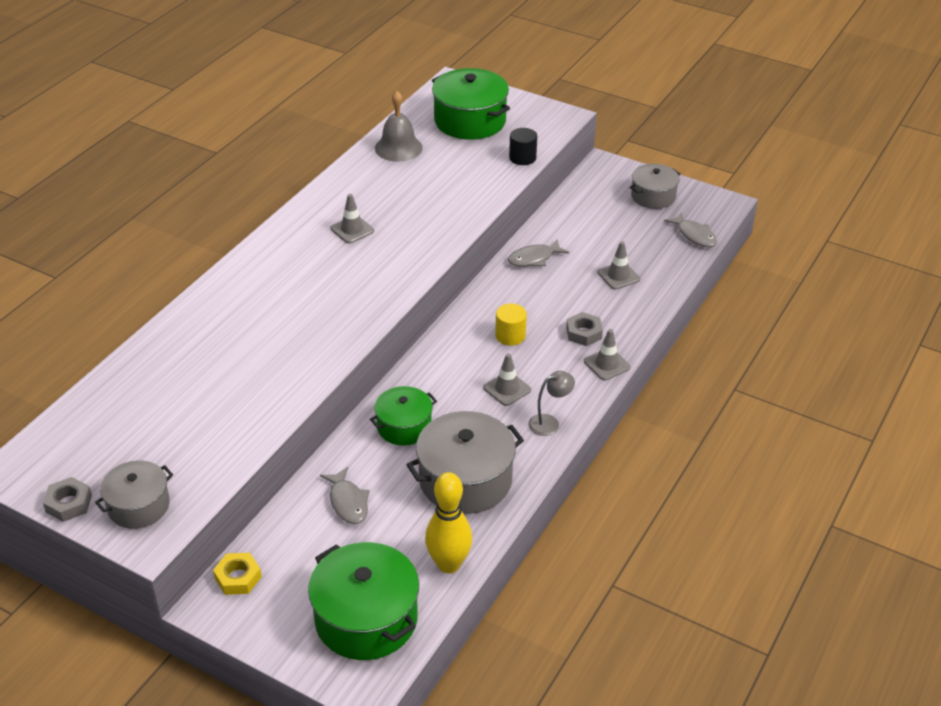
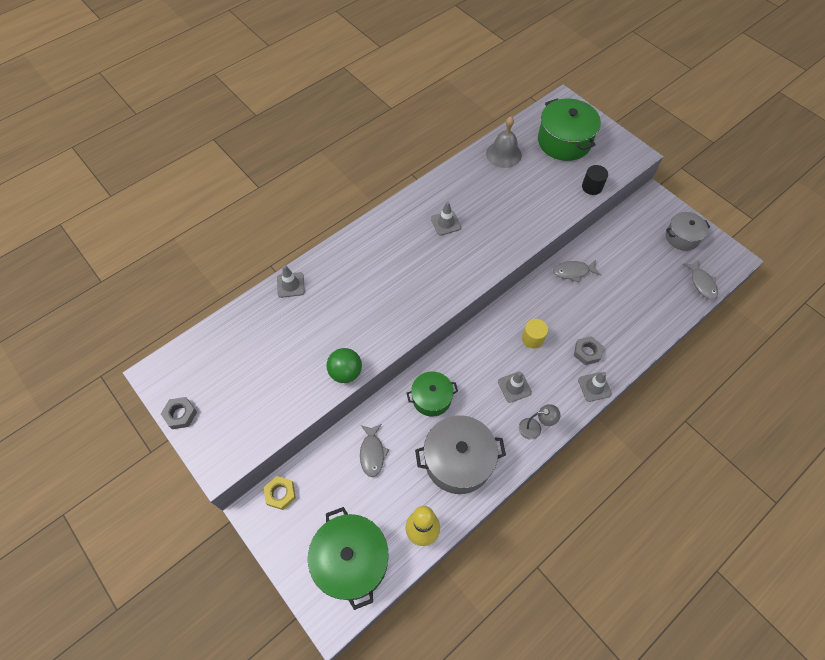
camera: 20 degrees right, 20 degrees up
(138, 506) = (223, 432): grey pot -> none
(283, 405) = (345, 372): none -> green ball
(618, 276) = (630, 306): grey traffic cone -> grey traffic cone (290, 285)

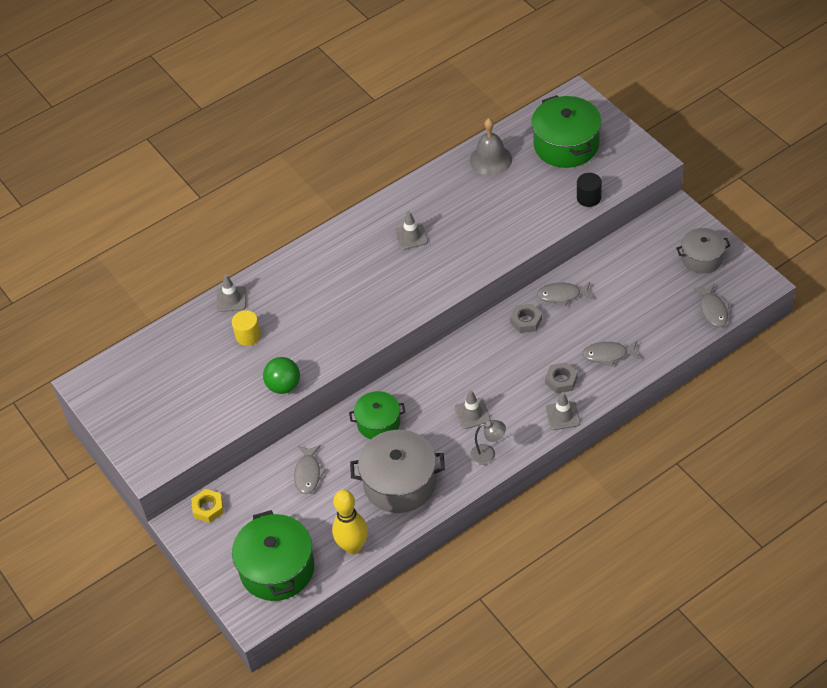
camera: 10 degrees right, 10 degrees down
(180, 414) = (110, 421): grey nut -> grey nut (526, 321)
(532, 338) = (501, 365): yellow cylinder -> yellow cylinder (248, 336)
(622, 326) = (608, 355): none -> grey fish

